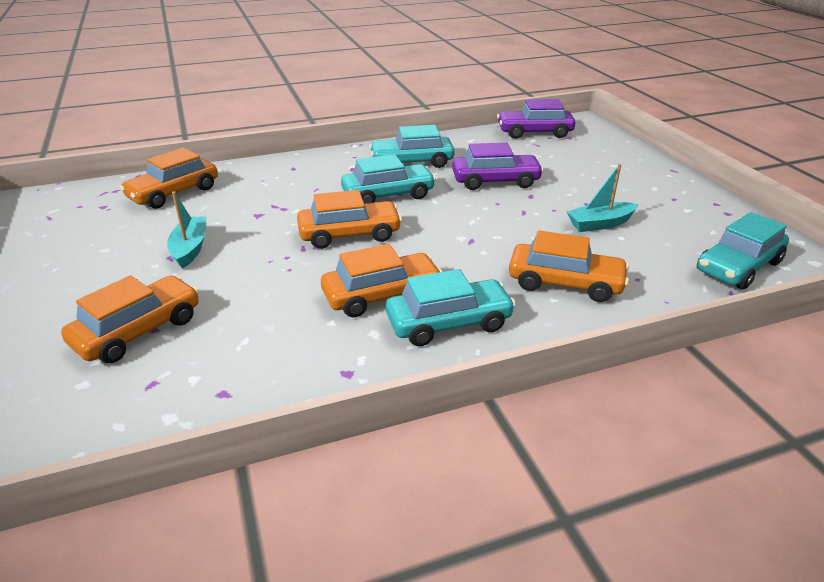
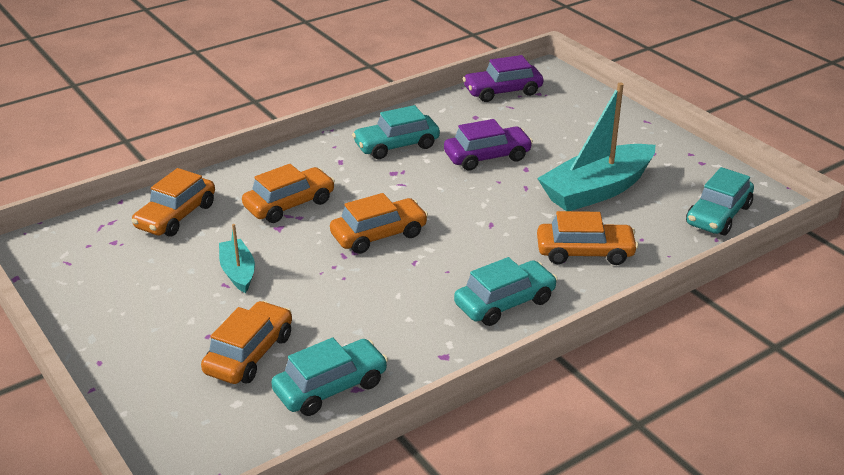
camera: 15 degrees left, 0 degrees up
(382, 295) = (438, 288): orange car -> orange car (289, 204)
(388, 195) = (392, 187): turquoise car -> turquoise car (330, 387)
(600, 224) = (597, 190): turquoise boat -> turquoise boat, size x1.99

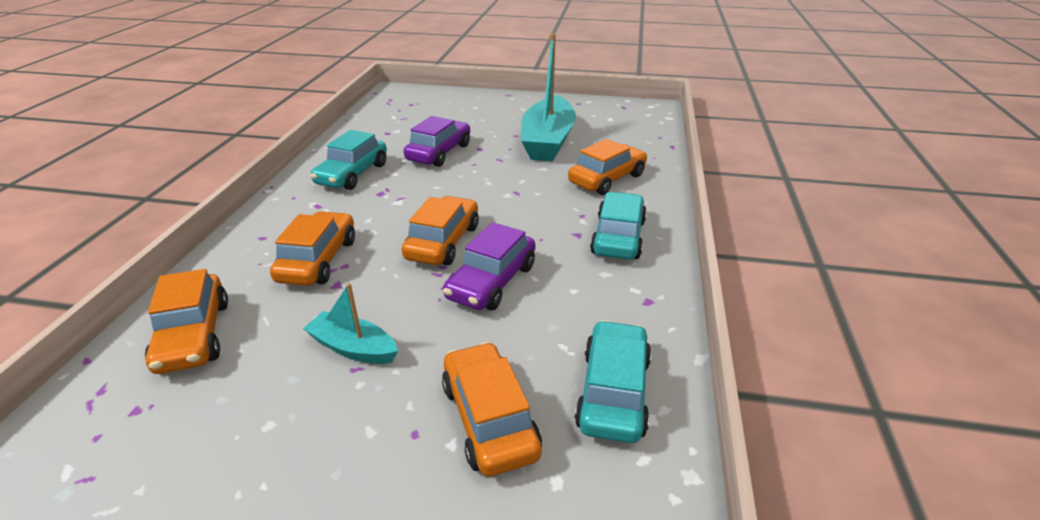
camera: 45 degrees left, 0 degrees up
(502, 91) = (382, 111): purple car -> purple car (492, 282)
(718, 215) = (637, 125): turquoise car -> none

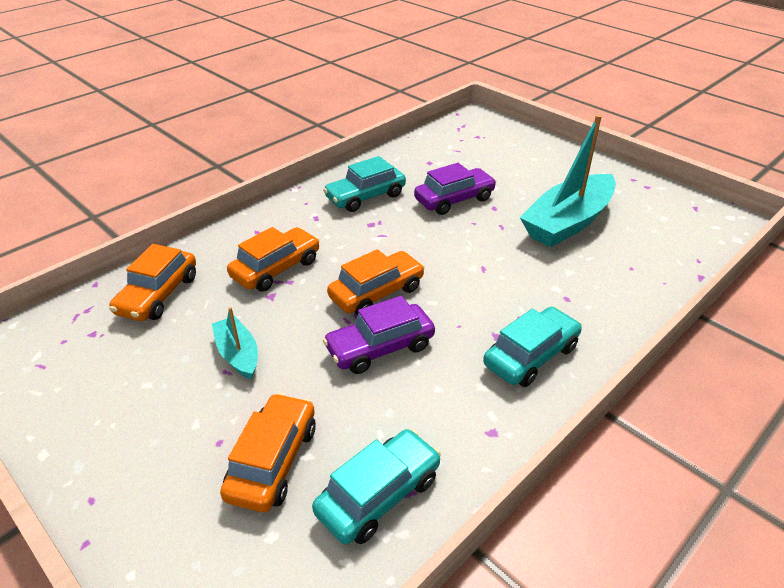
camera: 35 degrees right, 5 degrees up
(607, 179) = (585, 288): orange car -> none

